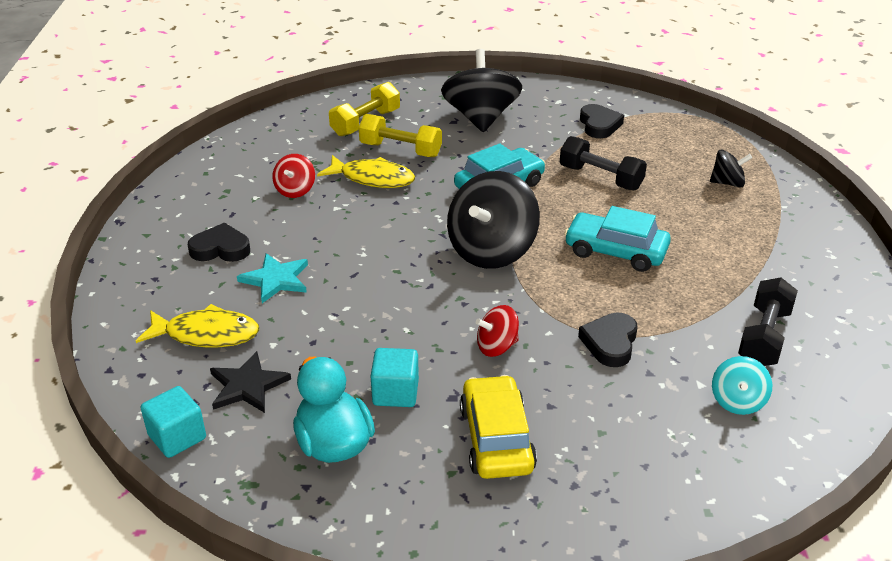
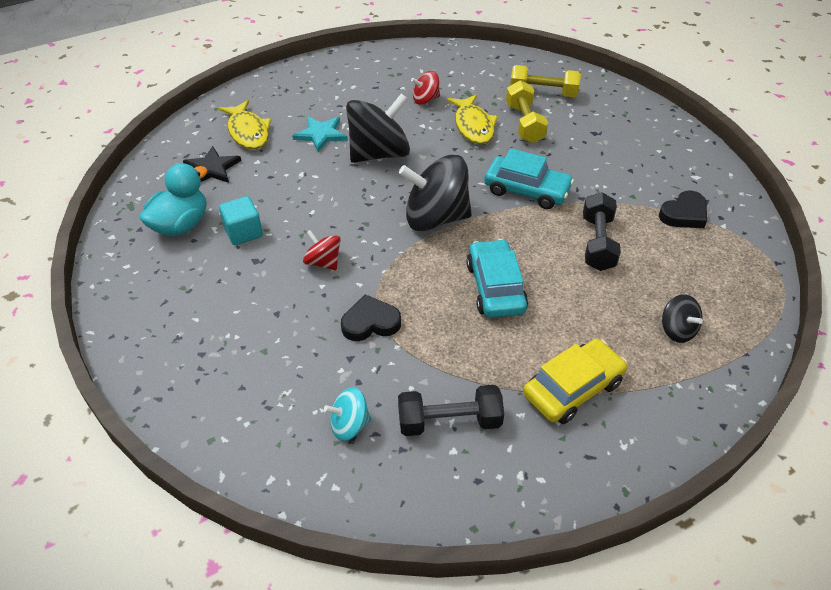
camera: 60 degrees right, 10 degrees up
(177, 437) = (154, 162): turquoise cube -> none
(220, 249) = (334, 99): black heart -> none
(480, 118) = (615, 144): black spinning top -> black spinning top (379, 153)
(496, 438) = (226, 297): yellow car -> yellow car (573, 388)

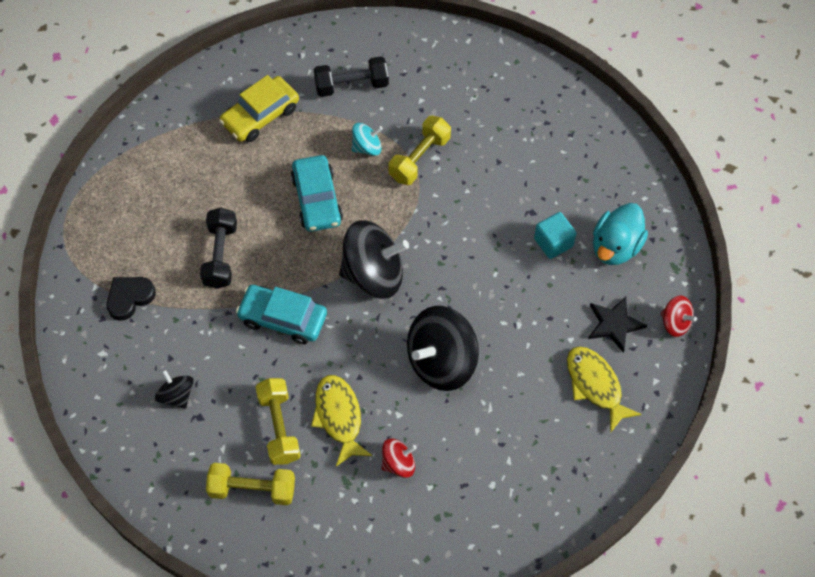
camera: 175 degrees right, 15 degrees up
(321, 134) = (512, 388): turquoise star -> none
(323, 262) = (471, 214): red spinning top -> red spinning top (675, 323)
(349, 425) = (422, 78): turquoise spinning top -> turquoise spinning top (367, 147)
(370, 323) = (419, 158): black heart -> yellow dumbbell
(677, 330) = (169, 170): black spinning top -> black spinning top (177, 395)

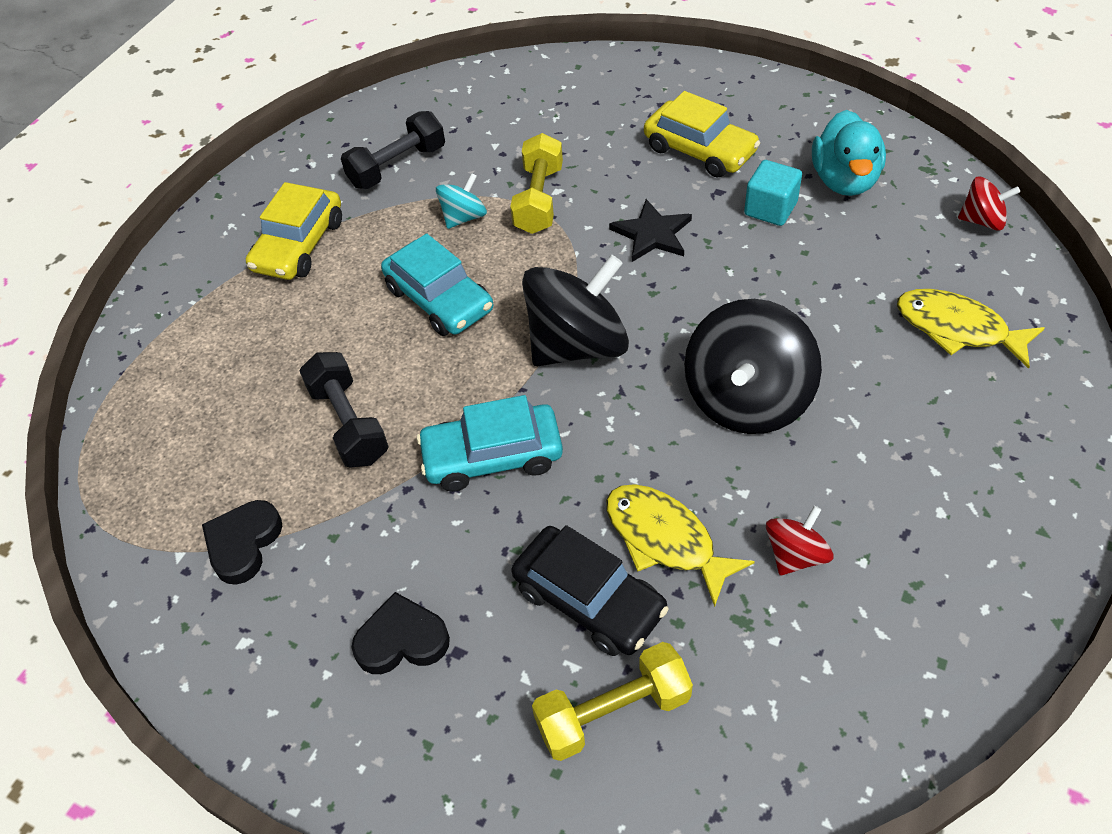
camera: 25 degrees left, 10 degrees down
(177, 395) = (402, 640): black spinning top -> black heart
(279, 427) = (589, 600): yellow dumbbell -> black car
(544, 174) = (700, 150): none -> yellow car
(614, 324) = (917, 255): black star -> black star (652, 234)

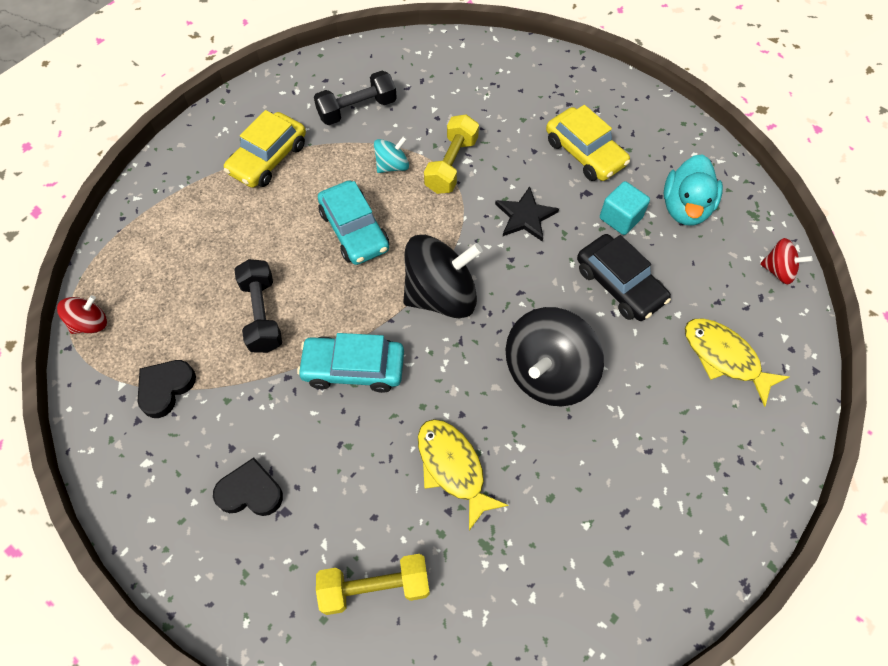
camera: 10 degrees right, 10 degrees up
(589, 600) = (385, 498): black car -> black car (619, 284)
(795, 555) = (540, 506): red spinning top -> red spinning top (90, 323)

